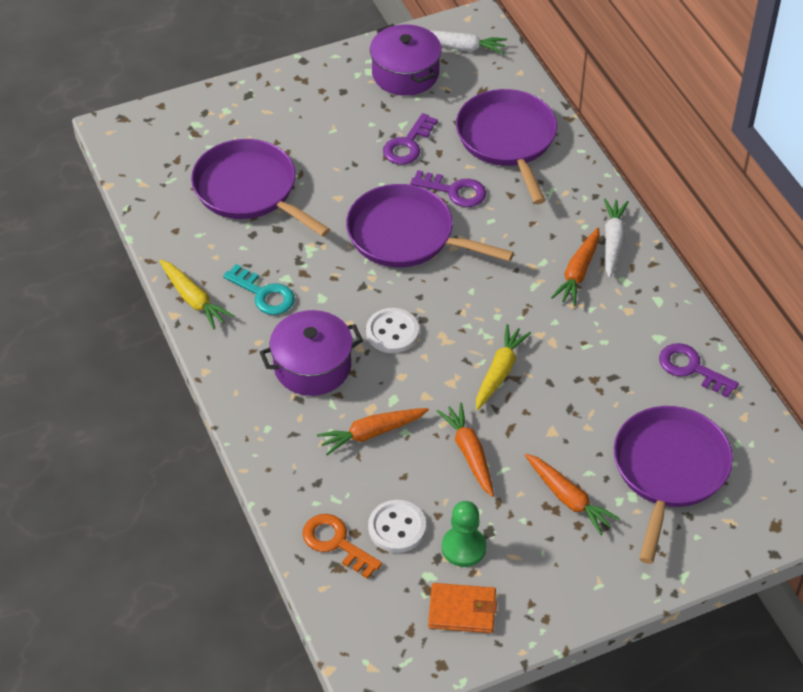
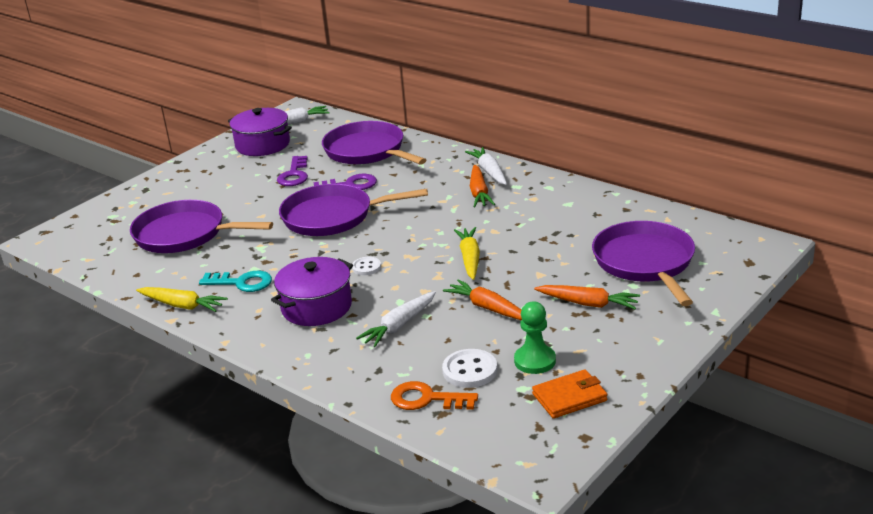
camera: 25 degrees left, 20 degrees down
(372, 433) = (399, 325): orange carrot -> white carrot
(392, 332) = (366, 267): white button -> white button, size x0.62
(691, 368) = (606, 210): purple key -> none

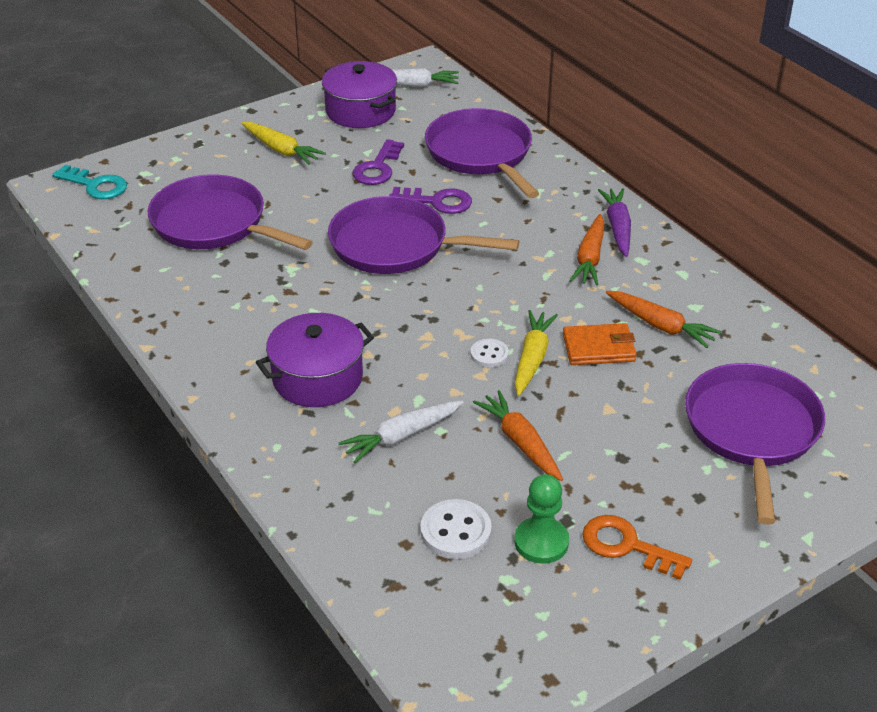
camera: 15 degrees right, 10 degrees up
(182, 305) = (167, 329): yellow carrot -> yellow carrot (281, 150)
(242, 283) = (248, 315): turquoise key -> turquoise key (95, 185)
(366, 267) = (401, 335): white button -> white button (489, 354)
(427, 399) = (385, 558): orange key -> orange key (626, 546)
(489, 172) = (617, 228): white carrot -> purple carrot
(569, 397) = (559, 612): orange wallet -> orange wallet (599, 348)
(588, 303) = (648, 474): orange carrot -> orange carrot (660, 325)

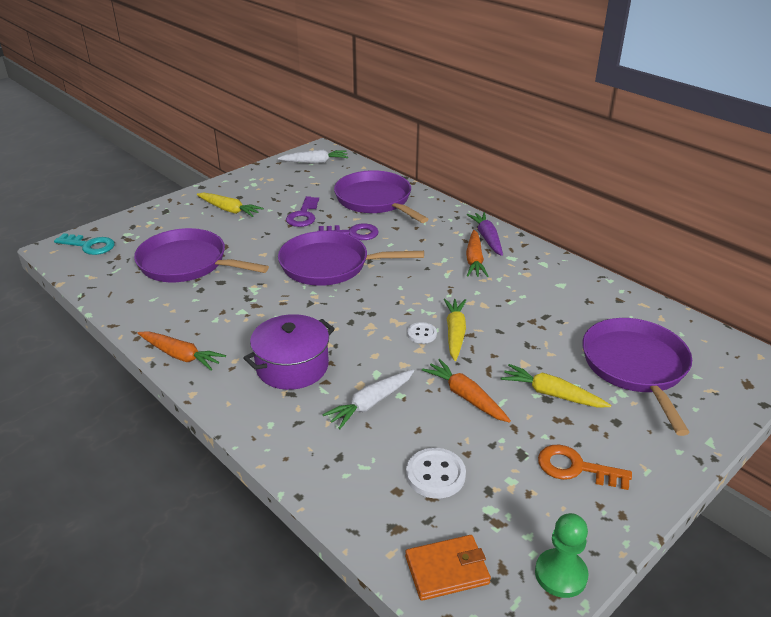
camera: 10 degrees left, 5 degrees down
(360, 111) = (282, 181): purple pot -> none
(541, 542) = (507, 474): green pawn -> green pawn (560, 574)
(599, 348) = (502, 320): orange wallet -> orange wallet (447, 570)
(630, 452) = (552, 394): none -> yellow carrot
(660, 325) = (541, 300): orange carrot -> orange carrot (180, 356)

